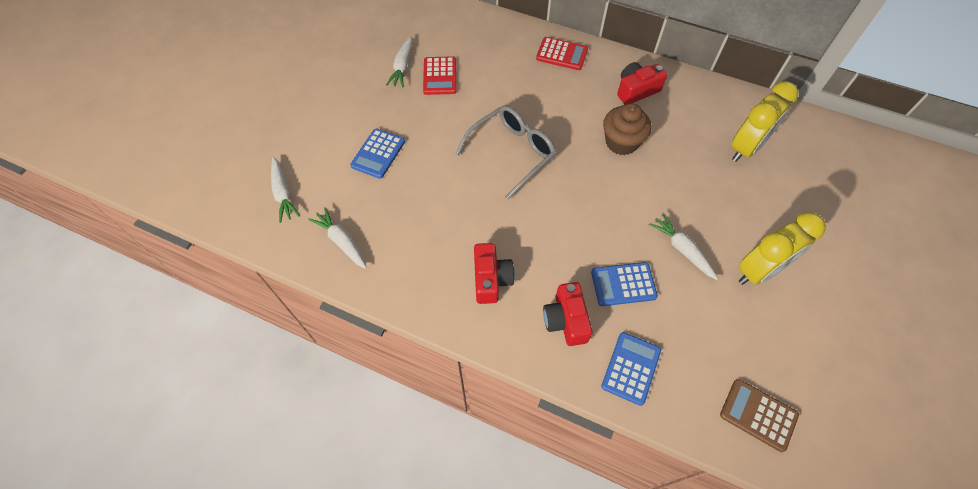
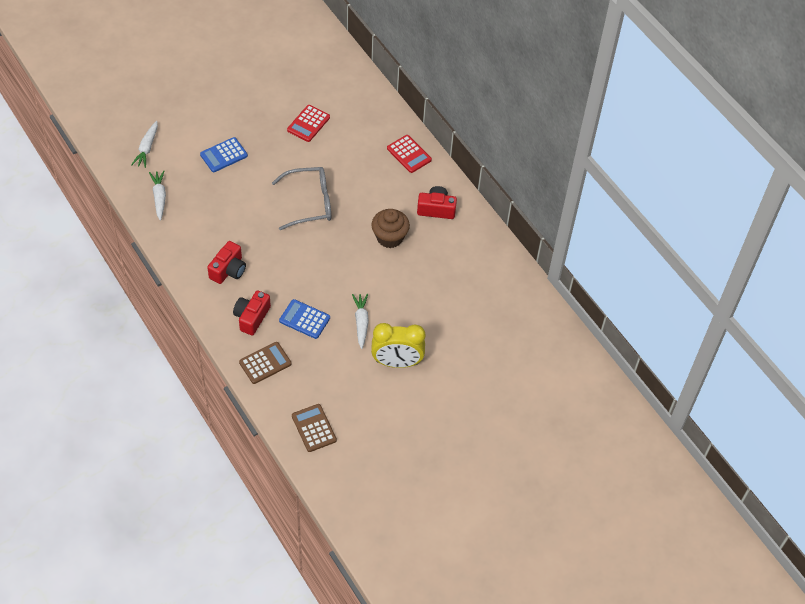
camera: 30 degrees right, 5 degrees down
(402, 66) = (289, 103): white carrot -> none
(631, 368) = (265, 363): blue calculator -> brown calculator
(746, 148) = (472, 289): yellow clock -> none

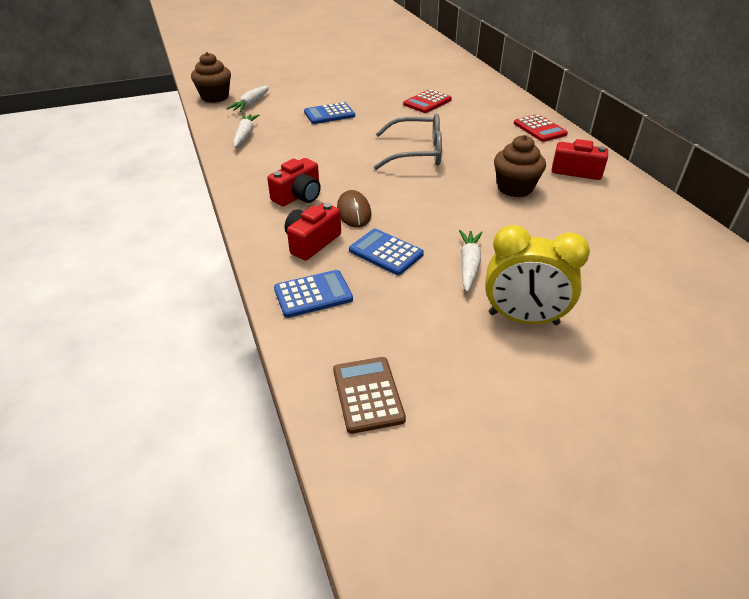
camera: 15 degrees right, 15 degrees down
(108, 140) = (215, 97): none -> brown cupcake
(265, 363) = (313, 294): brown calculator -> blue calculator
(274, 282) = (354, 212): none -> brown mouse

